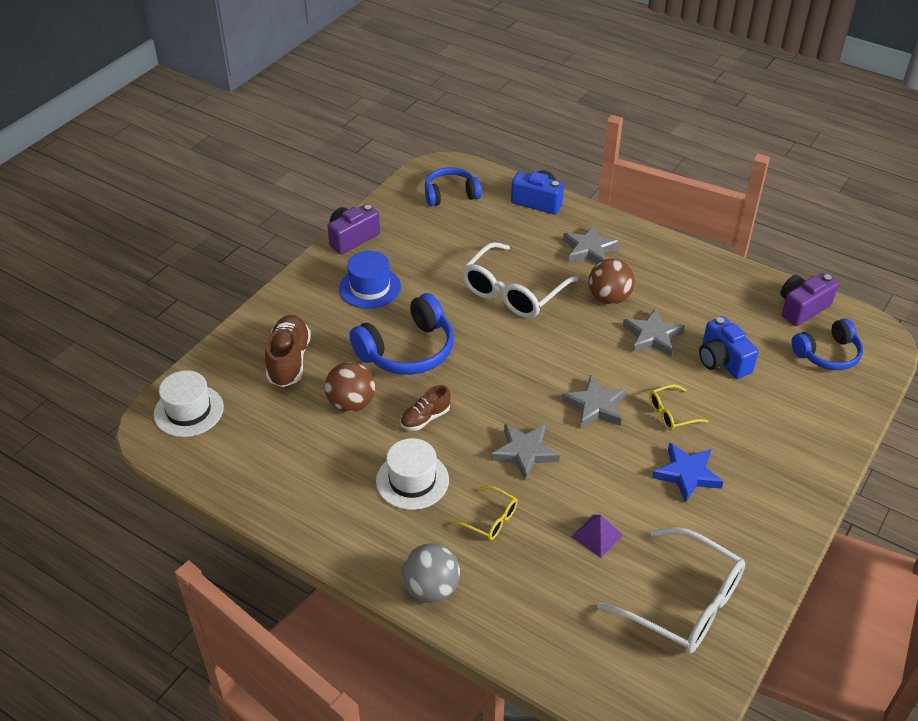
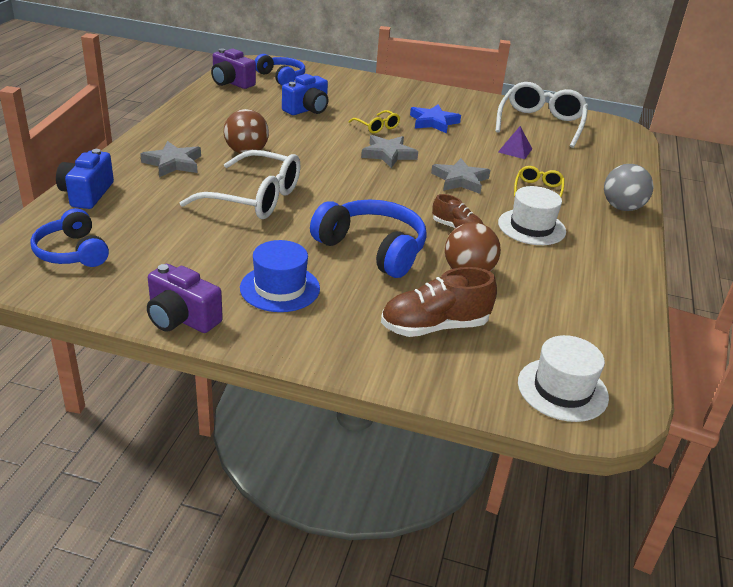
camera: 110 degrees left, 10 degrees down
(652, 336) = (290, 134): grey star -> none

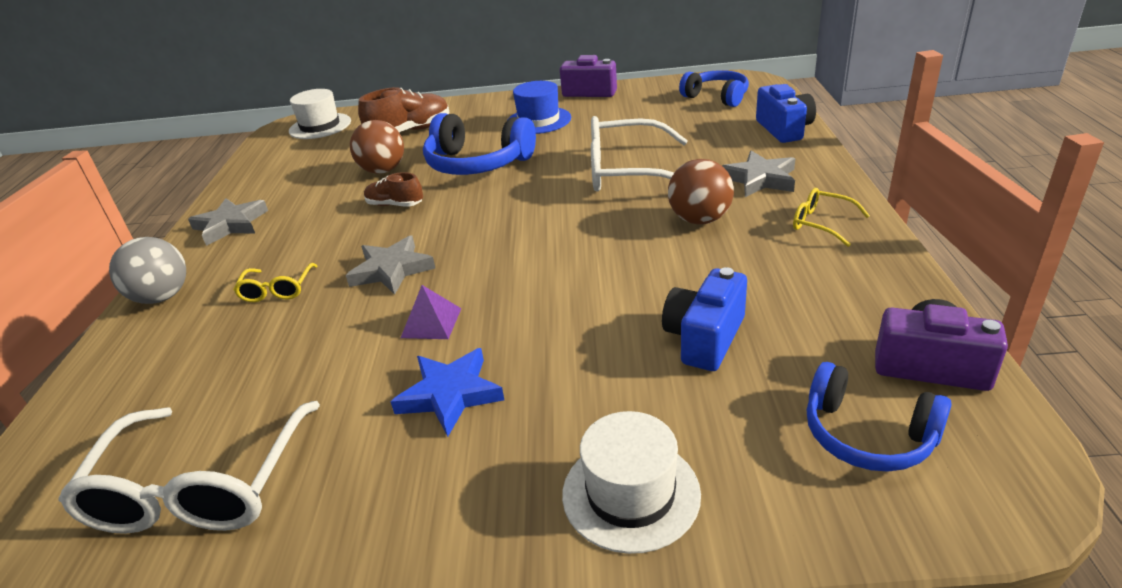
camera: 170 degrees right, 0 degrees up
(377, 127) = (552, 337): yellow glasses -> yellow glasses (821, 223)
(388, 154) = (507, 281): grey star -> grey star (230, 225)
(515, 150) = (290, 366): purple pyramid -> purple pyramid (431, 323)
(531, 227) = (305, 231): white hat -> white hat (630, 493)

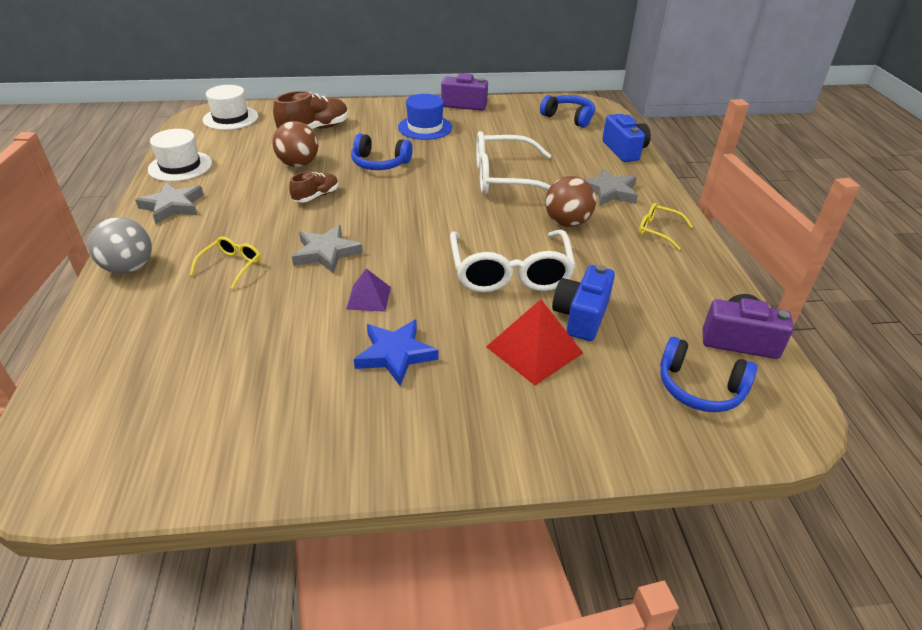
camera: 10 degrees left, 5 degrees up
(201, 487) = (211, 422): white glasses -> white glasses (510, 272)
(277, 290) = (231, 266): yellow glasses -> yellow glasses turned 150 degrees counterclockwise
(395, 205) = (316, 196): brown shoe -> brown shoe turned 120 degrees clockwise
(477, 163) = (380, 163): blue headphones -> blue headphones, size x0.66
(630, 493) = (542, 427): white hat -> white hat (180, 166)
(635, 384) = (534, 349): none -> red pyramid

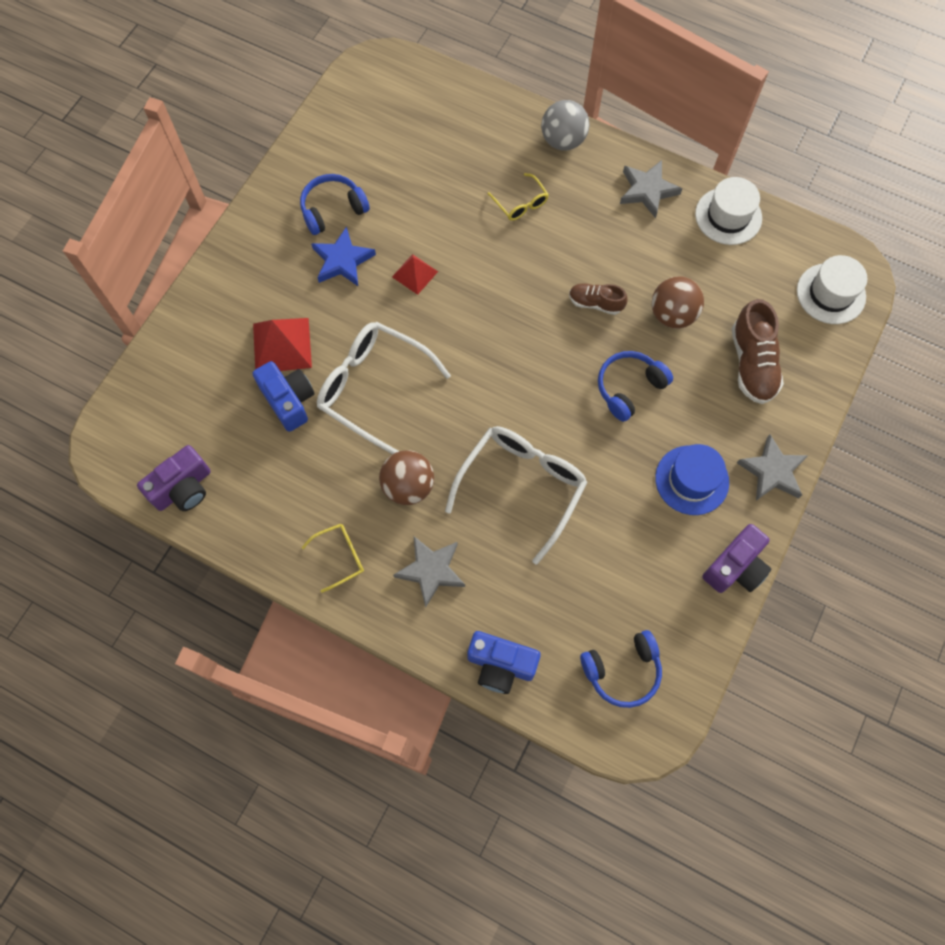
camera: 125 degrees right, 30 degrees up
(316, 196) = (595, 303): brown shoe -> brown shoe turned 120 degrees clockwise
(326, 253) = (495, 272): grey star -> grey star (772, 471)
(368, 298) = (415, 274): purple pyramid -> red pyramid
(699, 388) = (172, 419): blue headphones -> blue headphones (333, 209)

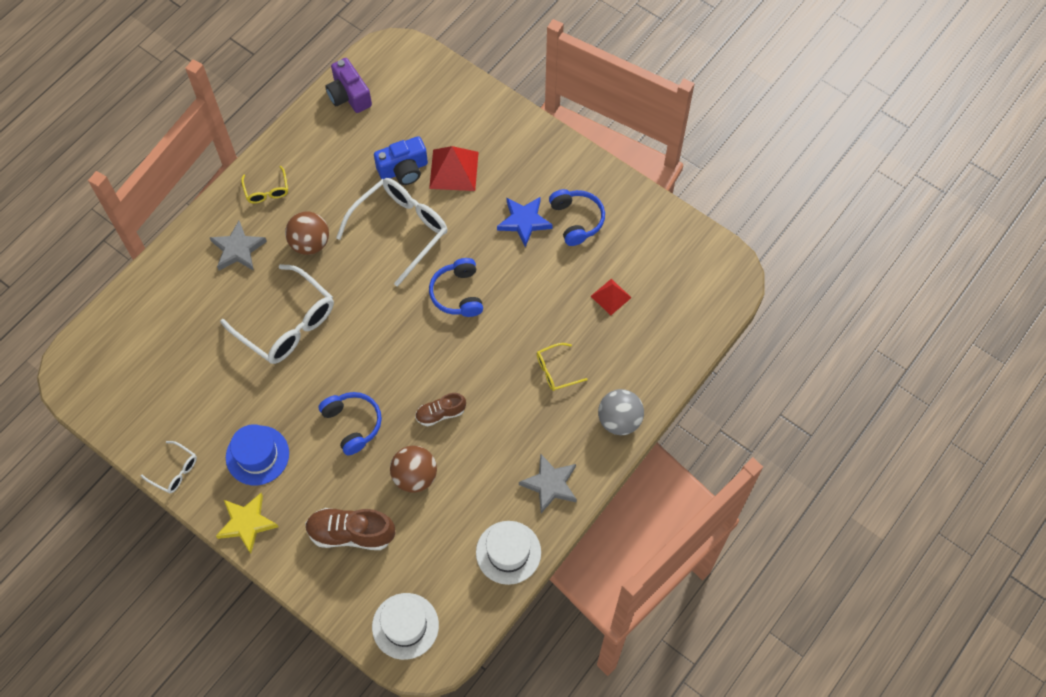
camera: 100 degrees right, 5 degrees down
(415, 274) = (500, 274): red pyramid -> red pyramid (611, 296)
(501, 665) = (153, 285): blue camera -> none
(595, 303) = (440, 413): brown shoe -> brown shoe turned 135 degrees counterclockwise
(622, 671) = (121, 368): blue headphones -> blue headphones (458, 294)
(735, 567) = (174, 471): purple camera -> white glasses
(772, 471) = (247, 523): grey star -> yellow star

